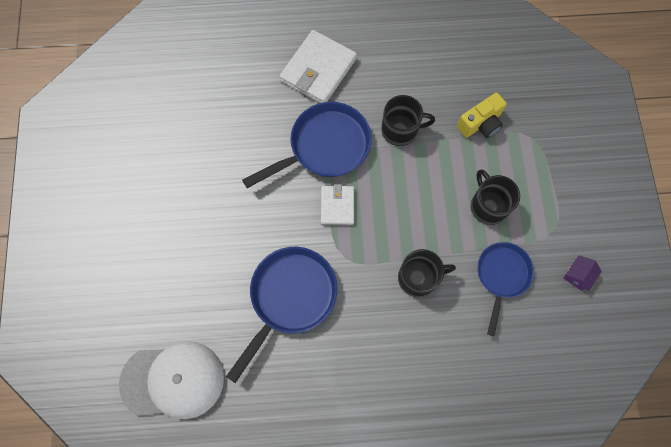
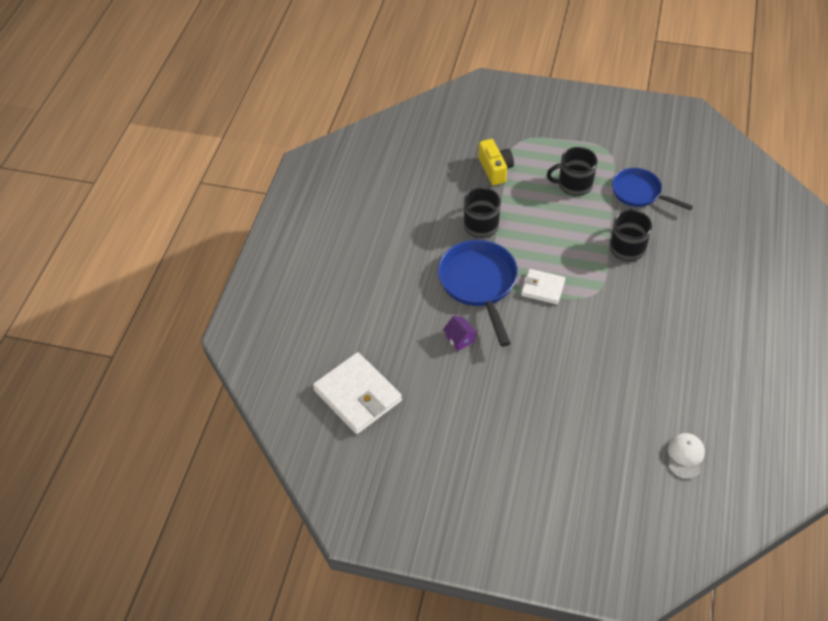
camera: 70 degrees left, 20 degrees down
(173, 380) = (685, 456): white cap -> white cap, size x0.48
(290, 297) = (623, 344): blue pan -> none
(318, 70) = (394, 270): white wallet -> white wallet (357, 395)
(577, 275) = (650, 147): purple house -> purple house (460, 339)

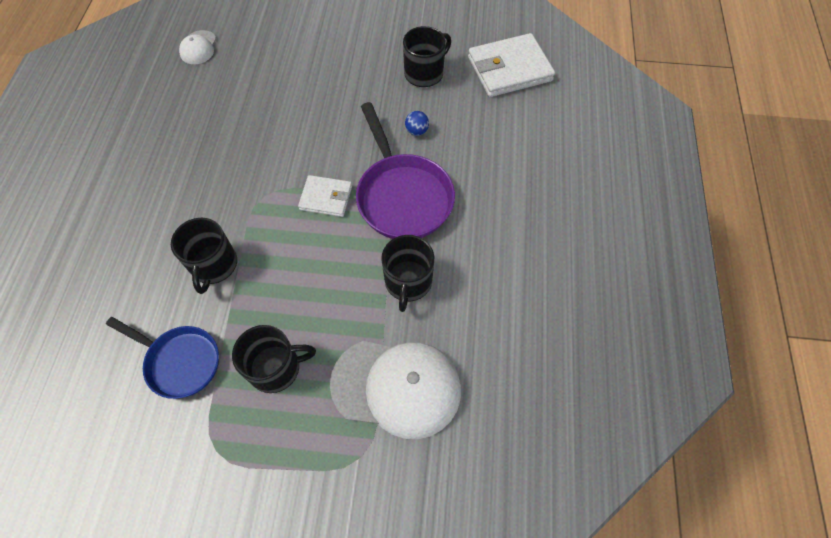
camera: 170 degrees right, 10 degrees up
(357, 395) = (509, 69): white wallet -> white wallet turned 60 degrees counterclockwise
(443, 399) = (425, 73): none -> black mug
(460, 339) = (417, 131): purple house -> blue ball
(479, 284) = (402, 196): blue pan -> purple pan
(495, 169) = (396, 387): yellow camera -> white cap

